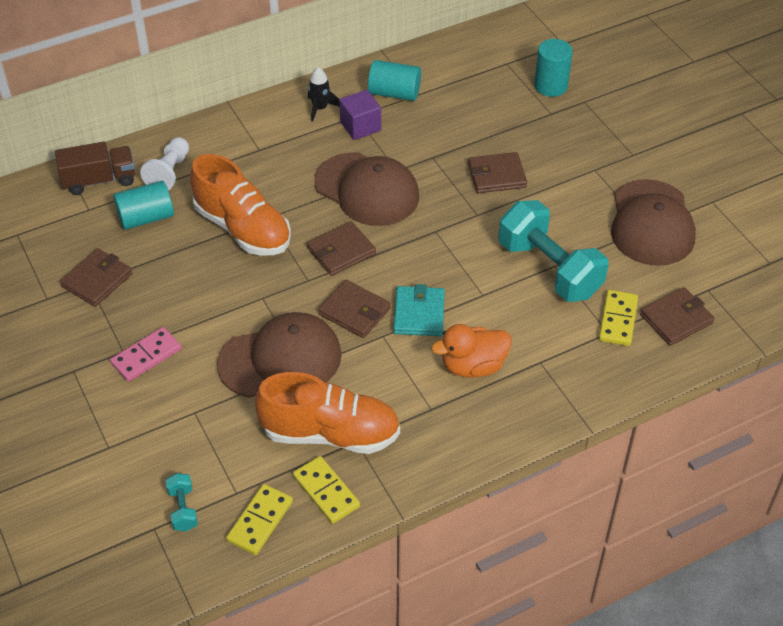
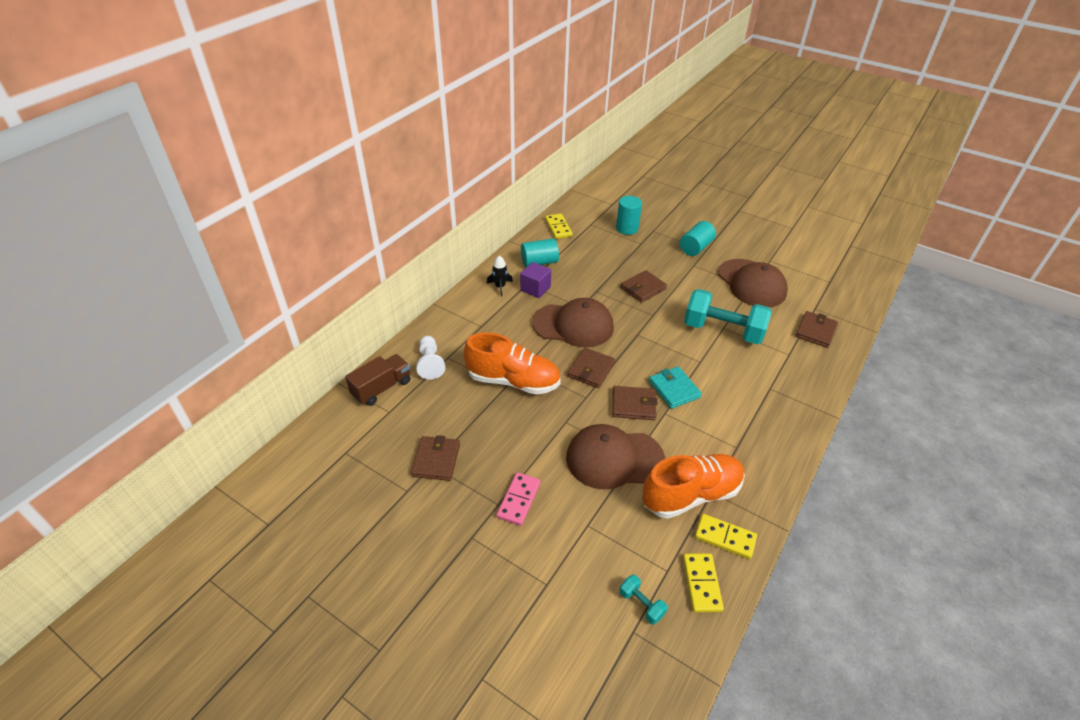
camera: 30 degrees left, 5 degrees down
(146, 218) = (438, 401): turquoise cylinder -> turquoise cylinder (695, 248)
(280, 359) = (614, 459): brown cap -> brown cap turned 135 degrees counterclockwise
(473, 366) = (735, 408): orange duck -> none
(618, 320) = (787, 344): yellow domino -> yellow domino (558, 228)

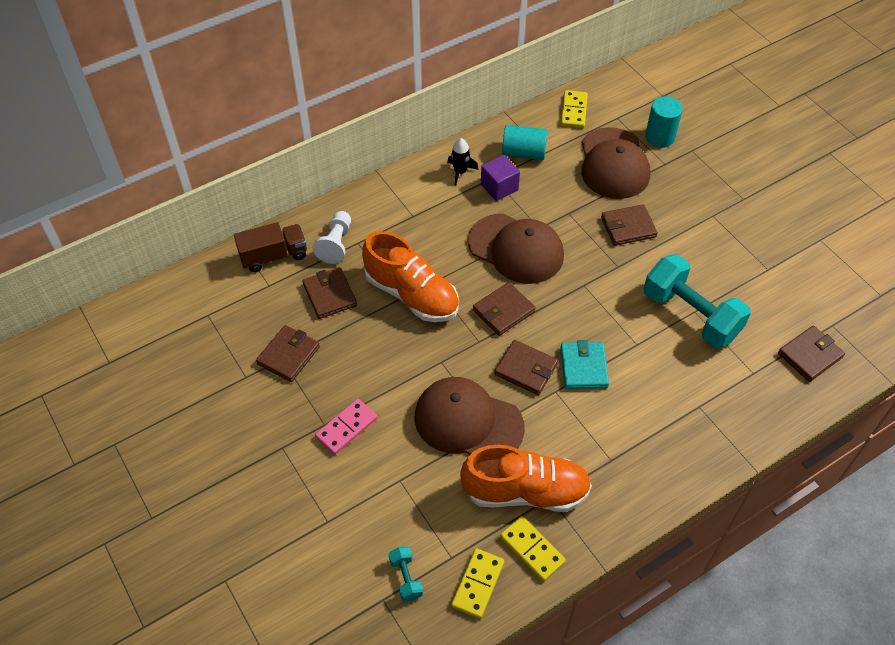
camera: 25 degrees right, 10 degrees up
(446, 402) = (329, 295): none -> brown wallet
(695, 248) = (732, 191): turquoise cylinder -> none
(751, 283) = (771, 264): brown cap -> brown cap (613, 164)

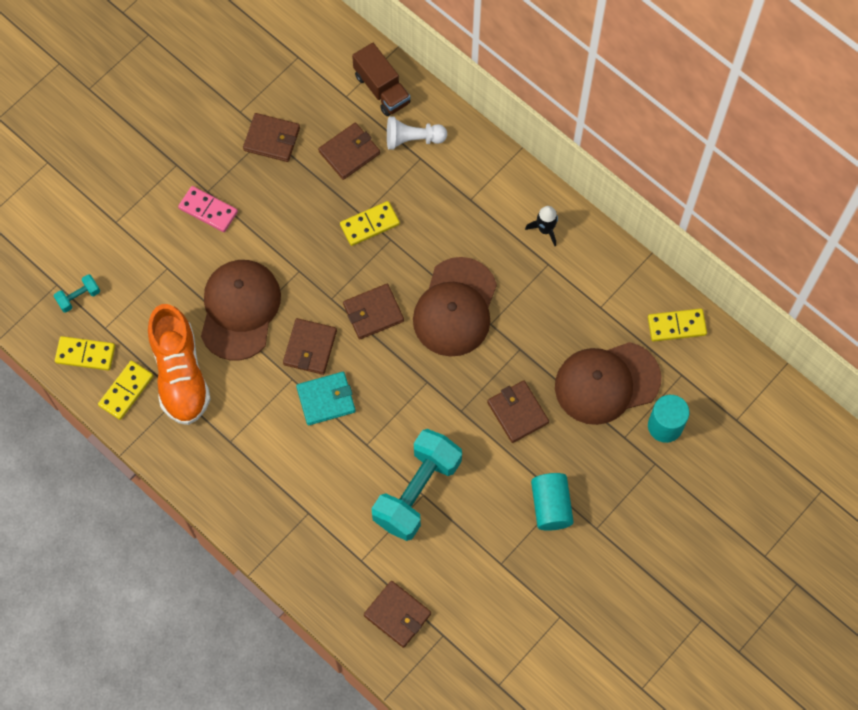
camera: 75 degrees right, 15 degrees up
(411, 295) = (370, 225): orange shoe -> yellow domino
(499, 187) = (535, 273): purple cube -> none
(503, 311) = (373, 313): brown wallet -> brown wallet turned 60 degrees counterclockwise
(523, 153) = (593, 286): turquoise cylinder -> turquoise cylinder (551, 506)

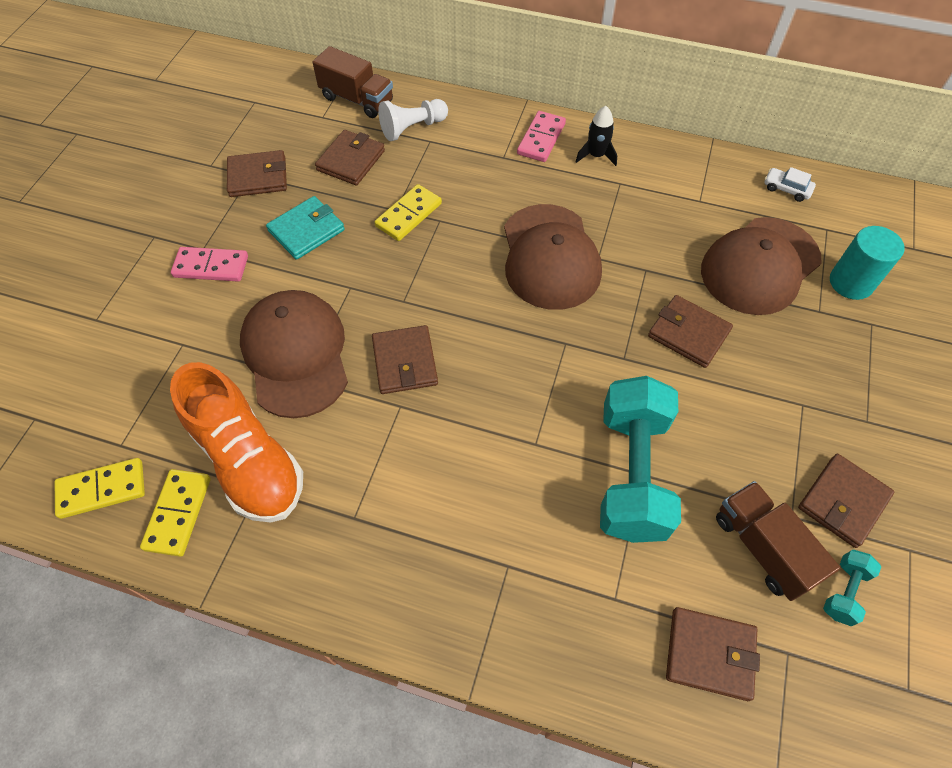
camera: 25 degrees left, 10 degrees down
(79, 297) = (70, 422): turquoise dumbbell -> turquoise dumbbell (844, 591)
(326, 399) = (455, 412): turquoise wallet -> turquoise wallet (306, 230)
(373, 313) = (461, 297): brown wallet -> brown wallet (843, 502)
(469, 573) = (762, 547): none -> brown truck
(510, 194) = (541, 139): none -> pink domino
(551, 506) = (798, 419): turquoise cylinder -> none
(676, 326) = (786, 189): yellow domino -> white car

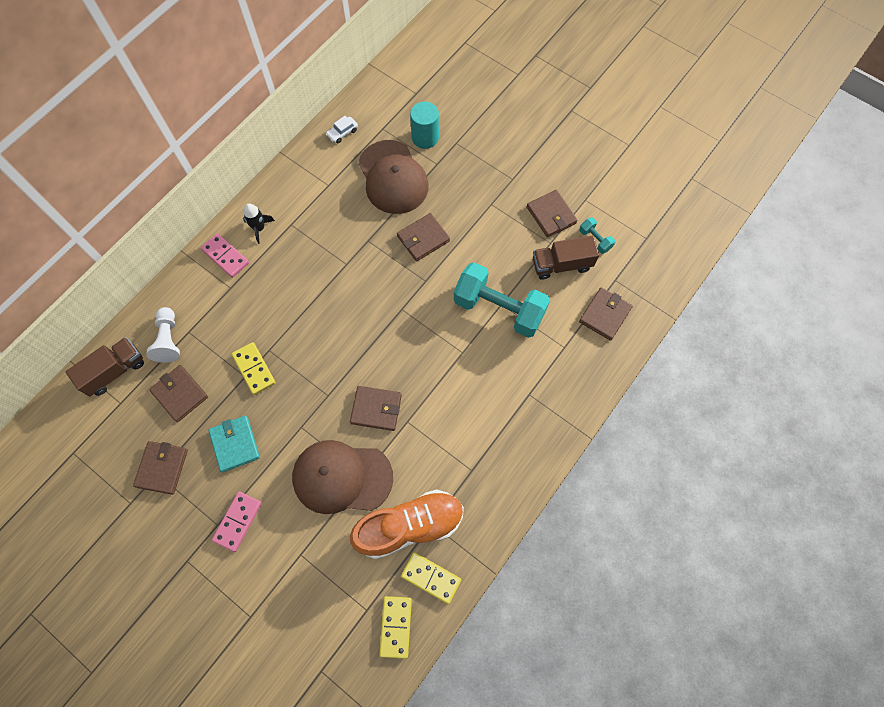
camera: 70 degrees left, 10 degrees up
(550, 257) = (332, 292): brown cap -> none

